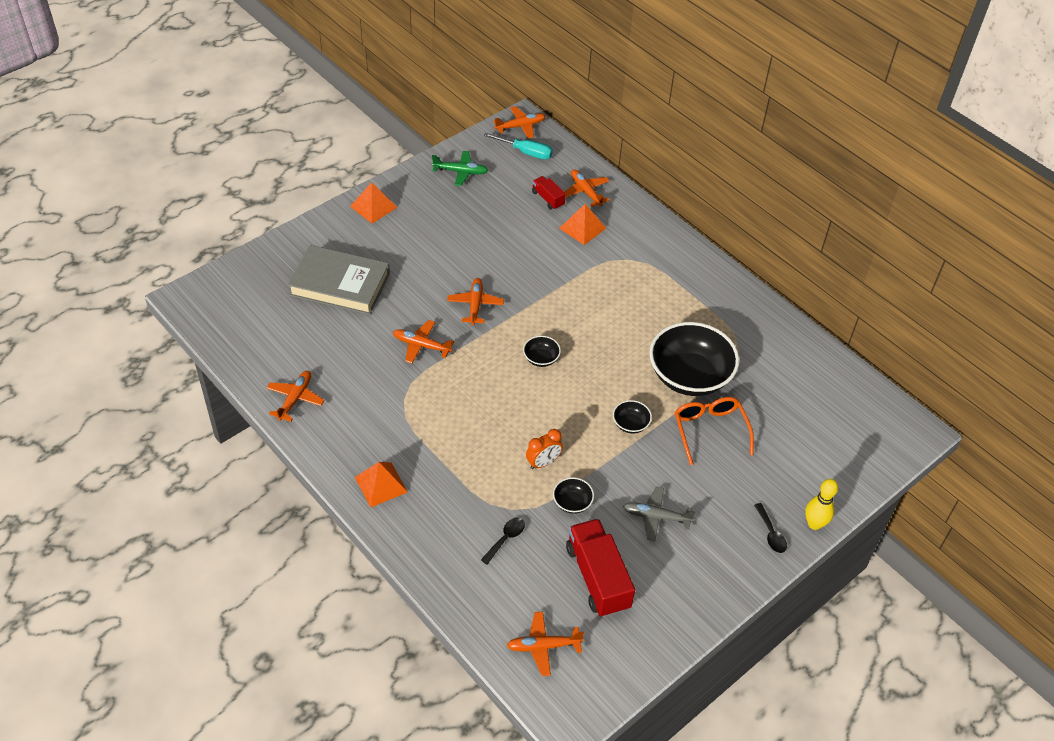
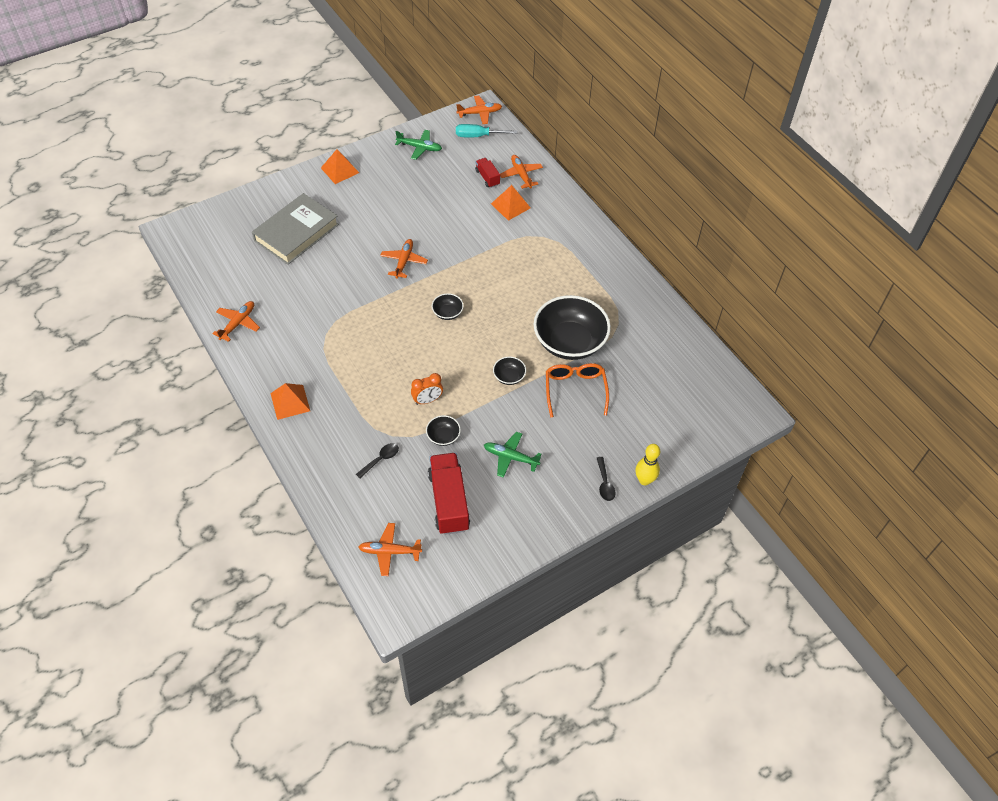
camera: 10 degrees right, 5 degrees up
(340, 284) = (296, 233): grey book -> grey book turned 75 degrees counterclockwise
(421, 345) = (351, 291): orange plane -> none
(525, 152) = (478, 136): turquoise screwdriver -> turquoise screwdriver turned 150 degrees clockwise
(656, 517) = (510, 457): grey plane -> green plane

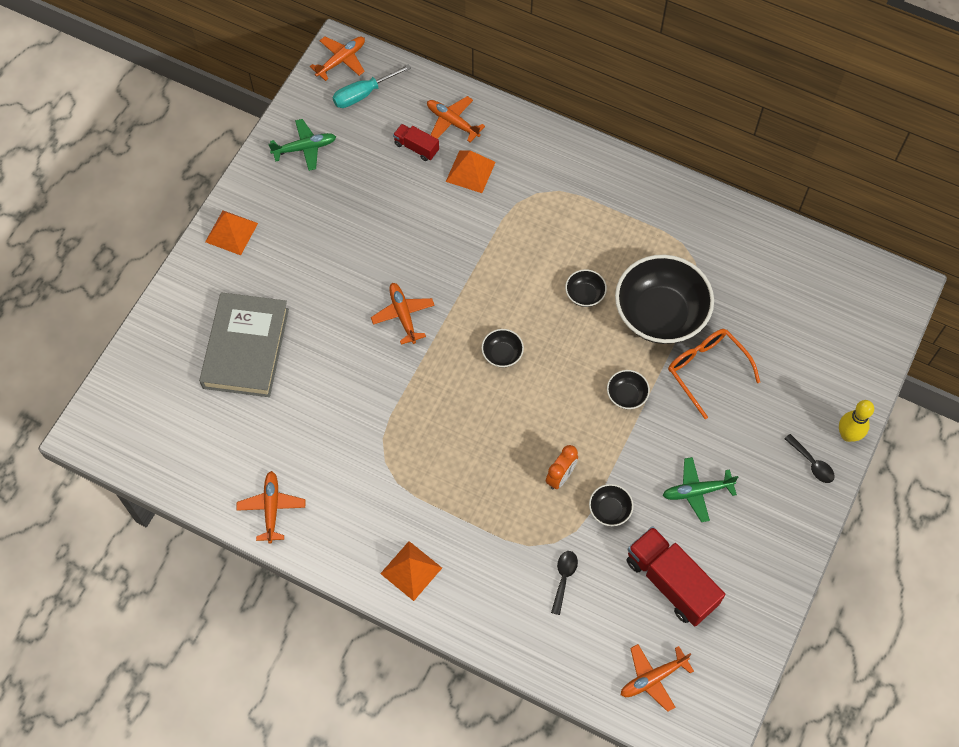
camera: 30 degrees left, 10 degrees up
(528, 306) = (585, 294): none -> black bowl

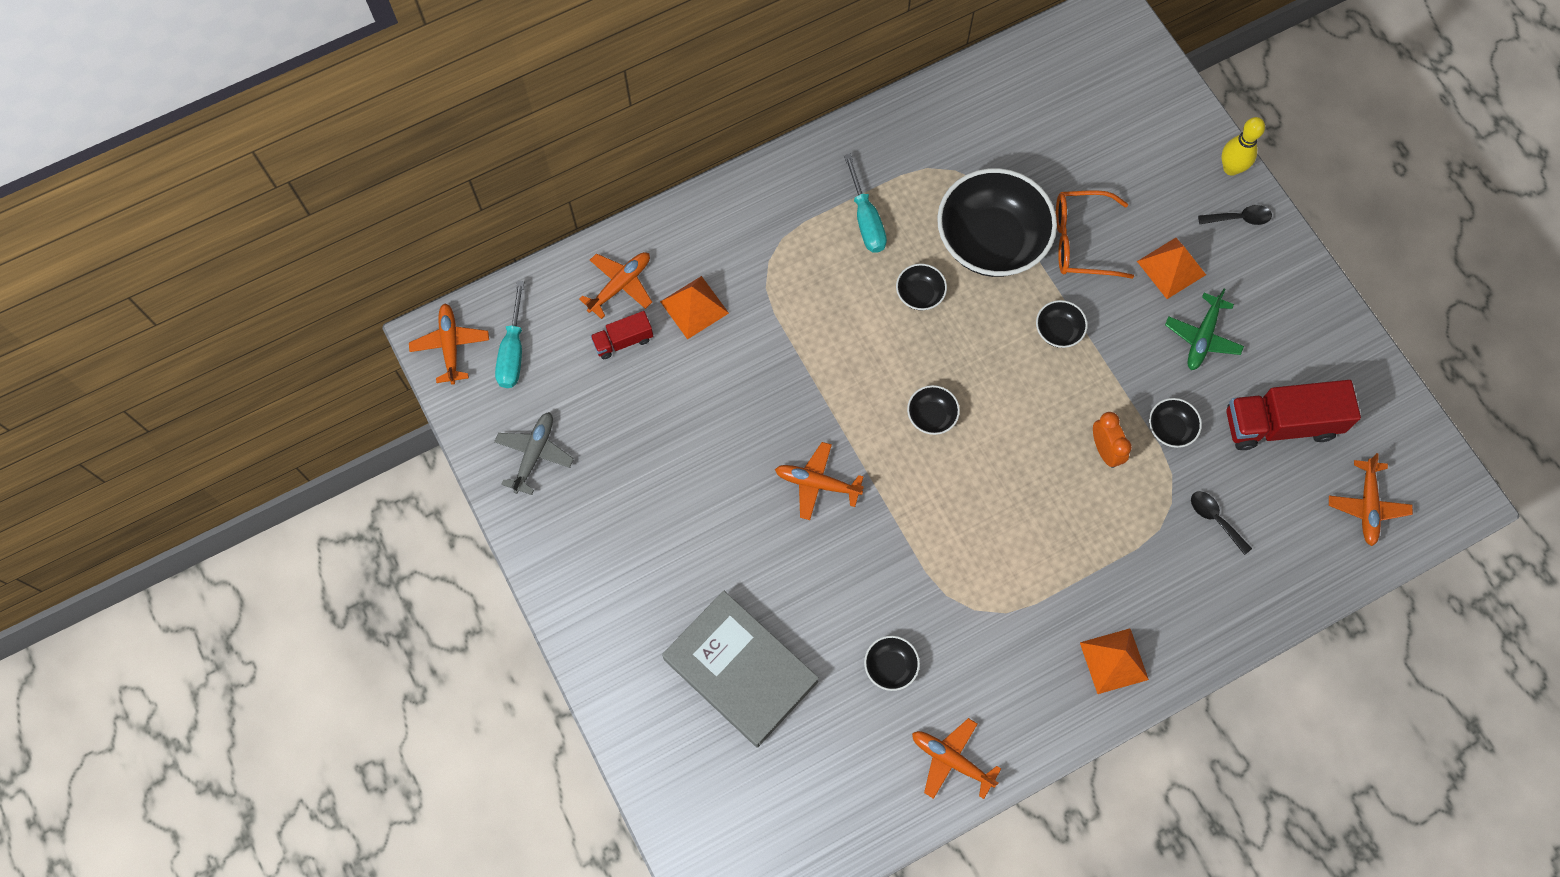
camera: 55 degrees left, 5 degrees up
(231, 232) = (582, 598): orange pyramid -> orange pyramid (1171, 268)
(304, 148) = (534, 454): green plane -> grey plane
(309, 433) = (890, 666): none -> black bowl
(452, 122) = (620, 285): orange plane -> orange plane turned 150 degrees clockwise
(613, 230) = (866, 219): none -> turquoise screwdriver

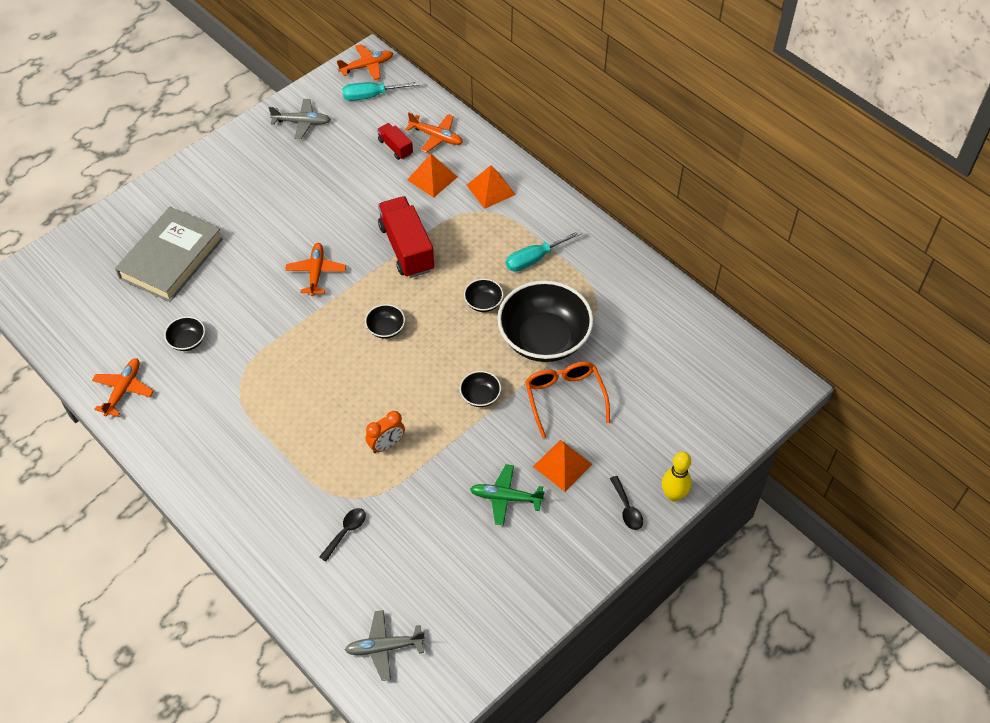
camera: 75 degrees right, 15 degrees down
(1114, 661) = (214, 480): orange pyramid -> orange pyramid (491, 189)
(1170, 429) = (417, 487): black bowl -> none
(1280, 424) = (443, 568): red truck -> red truck (406, 248)
(1367, 506) = (384, 647): orange plane -> grey plane

